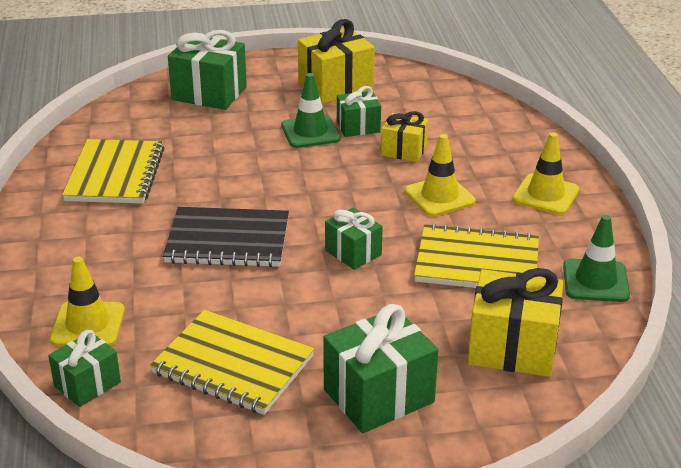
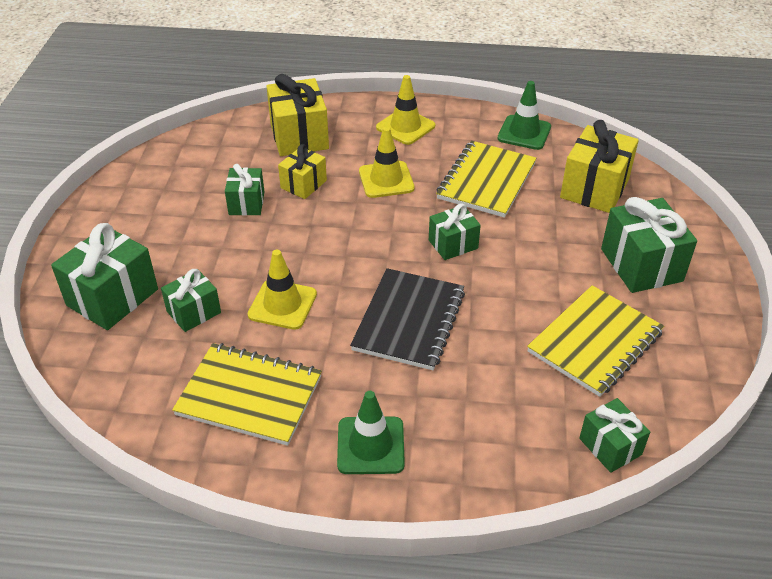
camera: 75 degrees left, 10 degrees up
(88, 325) = (520, 440): yellow traffic cone -> yellow traffic cone (282, 304)
(204, 131) = (194, 312): none -> green gift
(310, 132) = (239, 235): green traffic cone -> green traffic cone (370, 445)
(335, 86) = (159, 203): yellow gift -> yellow gift (299, 136)

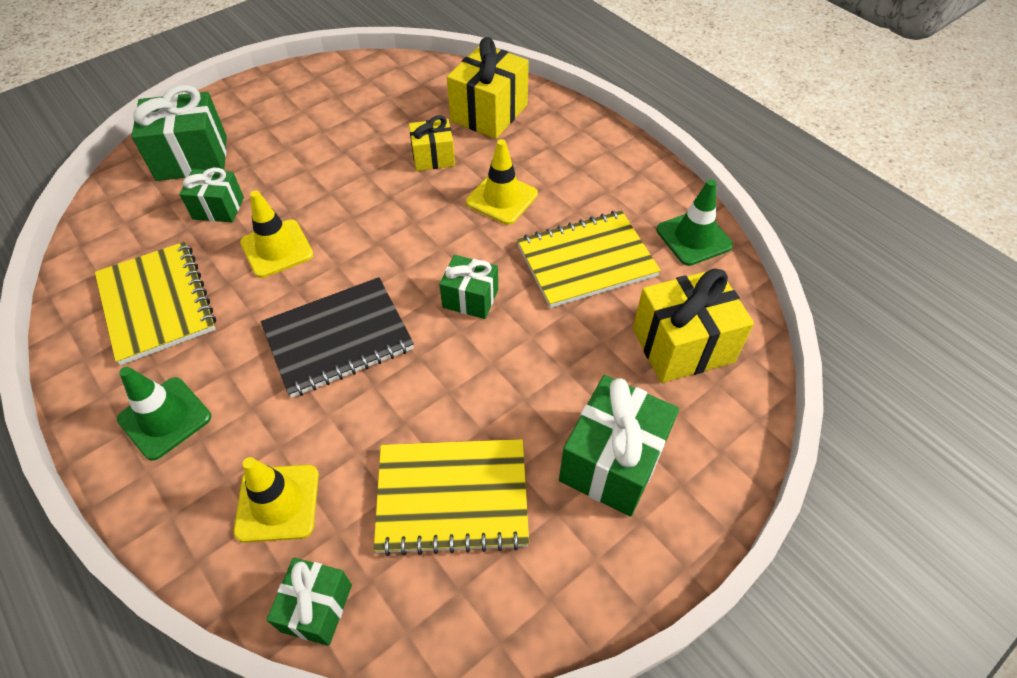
camera: 45 degrees right, 10 degrees up
(246, 203) = (371, 145): green gift -> none
(405, 127) = (589, 160): yellow traffic cone -> yellow traffic cone (277, 503)

